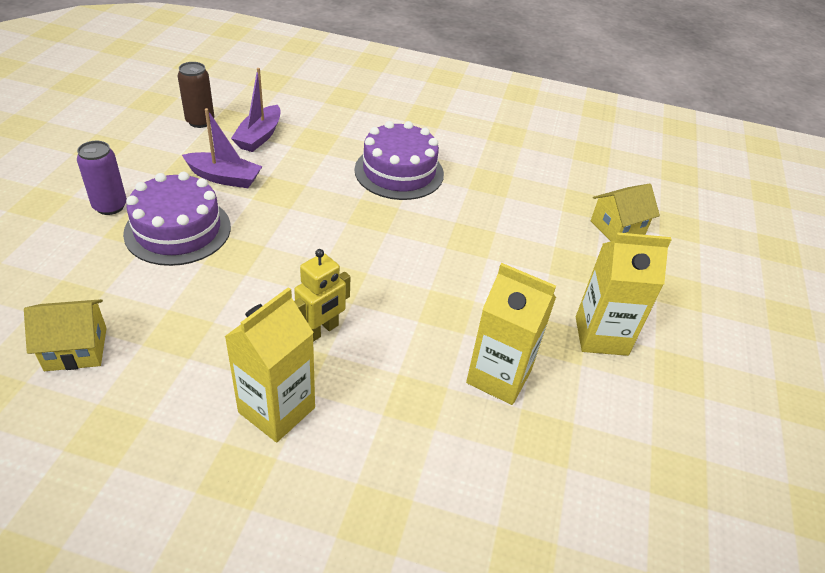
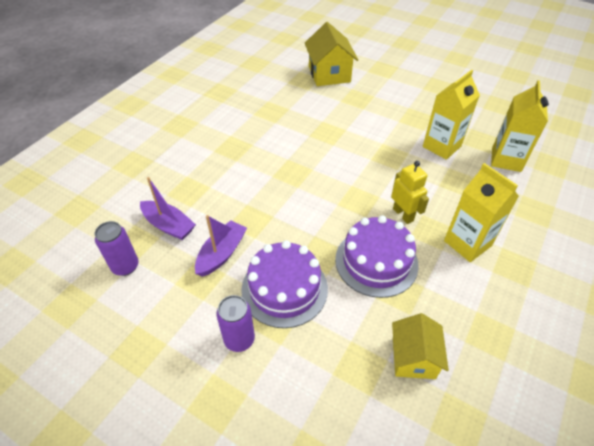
camera: 70 degrees left, 5 degrees up
(200, 121) = (125, 266): brown can -> purple can
(399, 172) = (247, 151): purple cake -> purple cake (376, 261)
(601, 336) = (413, 103): yellow carton -> yellow carton (506, 160)
(617, 228) = (329, 74): yellow house -> yellow house, size x1.51

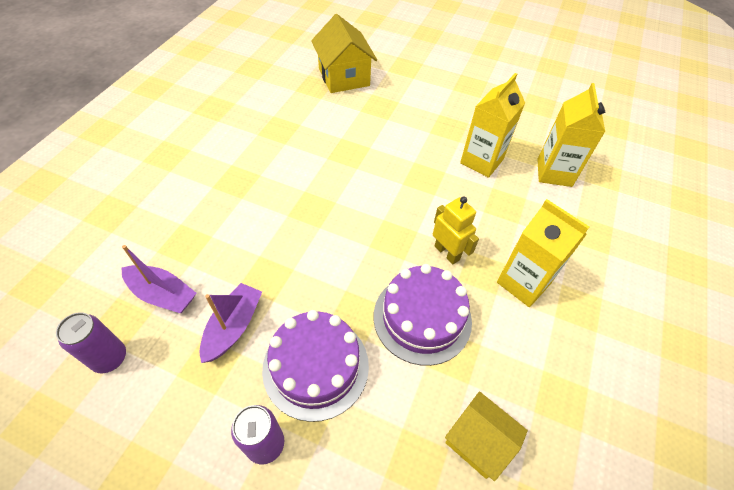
camera: 10 degrees left, 5 degrees up
(413, 358) = (478, 441): yellow house -> yellow house turned 45 degrees counterclockwise

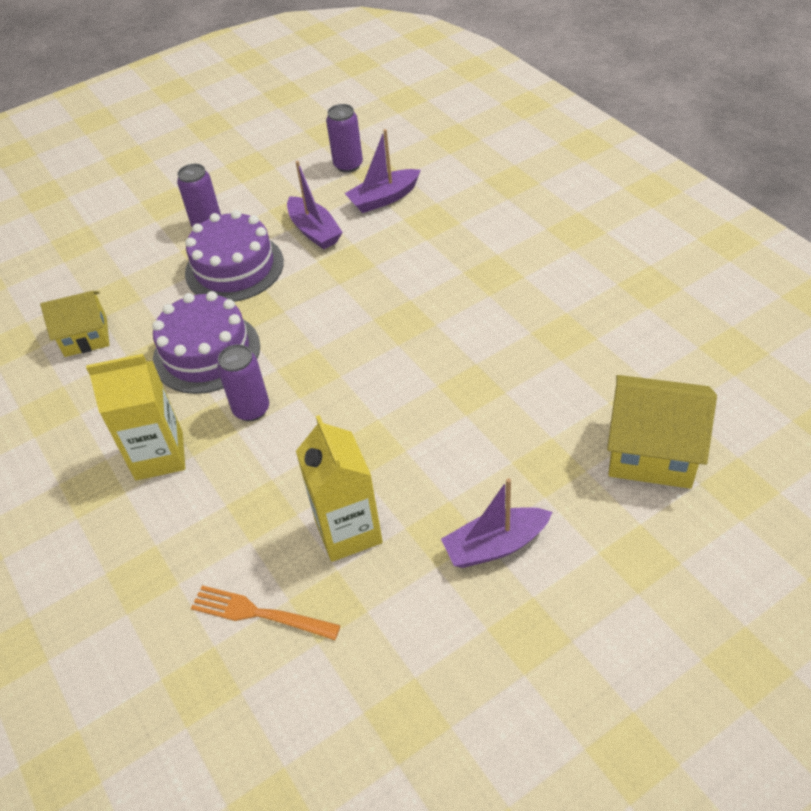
camera: 130 degrees right, 5 degrees down
(439, 108) = (495, 545): none -> purple boat
(447, 252) = (251, 409): yellow robot -> purple can
(554, 173) = (258, 613): yellow carton -> orange fork

